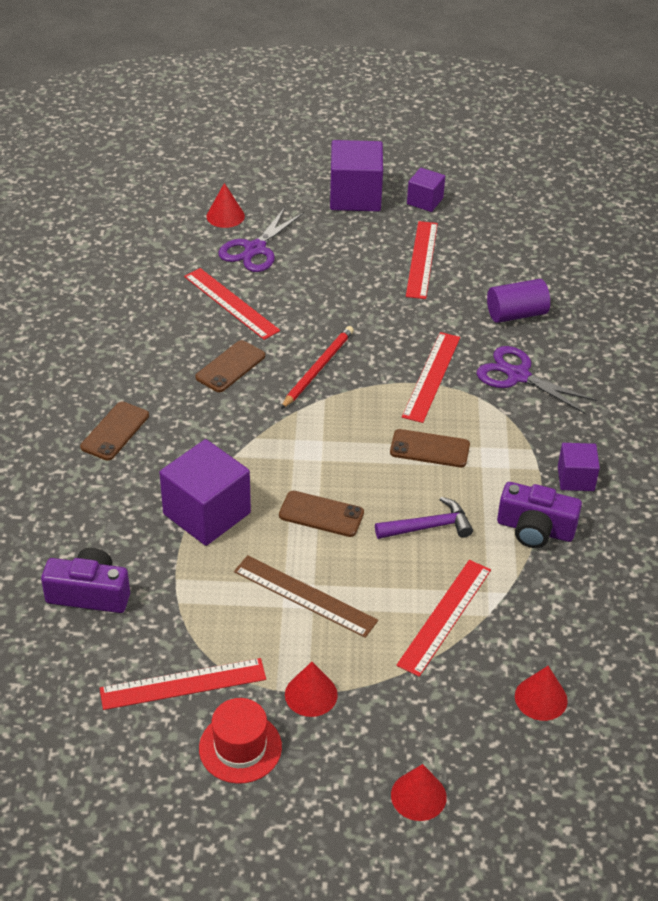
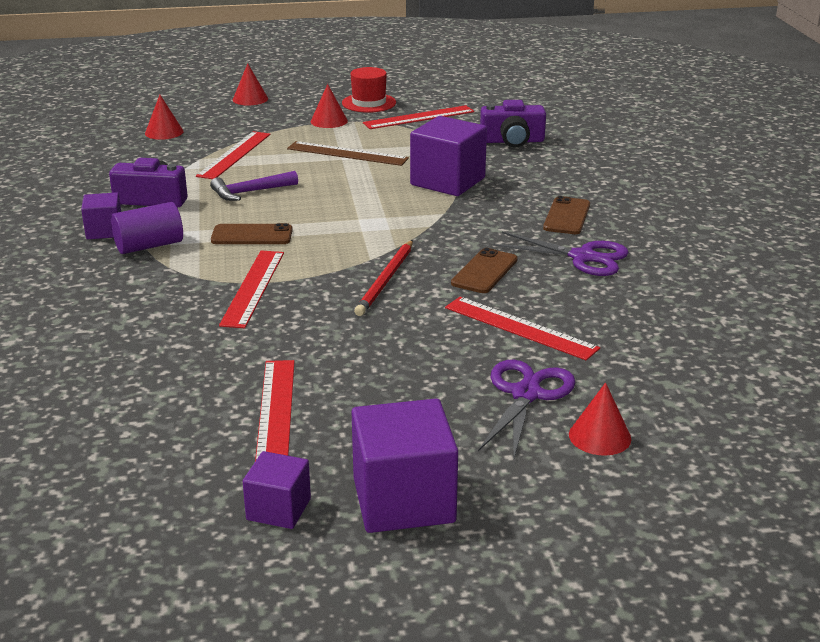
camera: 170 degrees right, 15 degrees down
(321, 514) = (347, 190): brown phone -> none
(516, 314) = (140, 360): purple cylinder -> purple cylinder (149, 246)
(518, 376) = (149, 299): purple scissors -> purple scissors (582, 257)

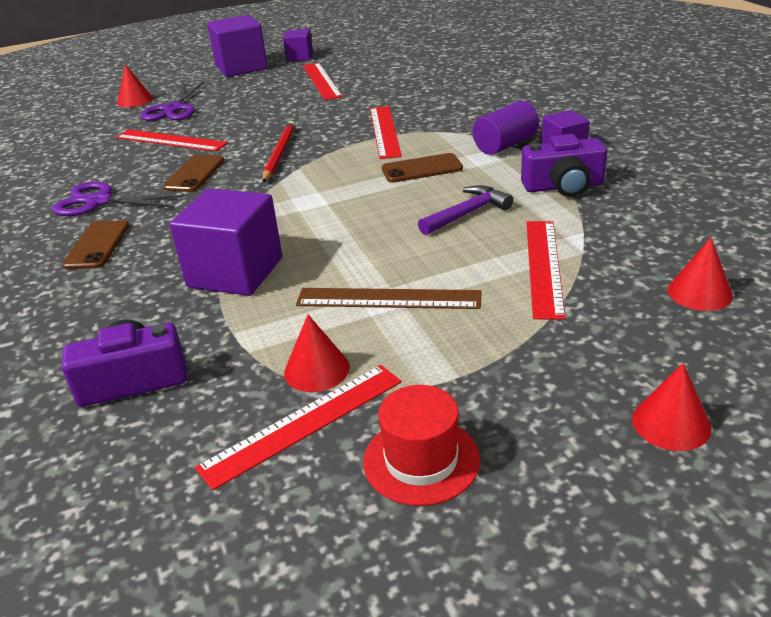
camera: 170 degrees right, 5 degrees up
(329, 121) = (464, 376): red cone -> red cone (316, 369)

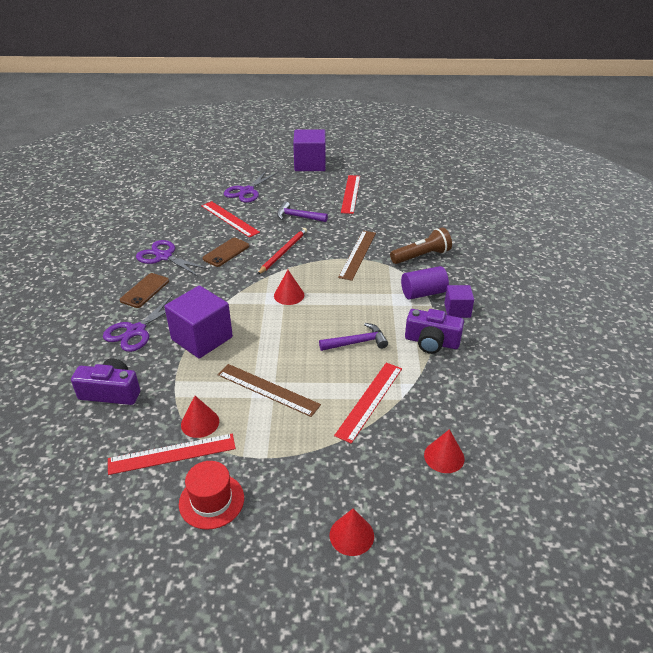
camera: 20 degrees right, 5 degrees up
(118, 294) = (136, 331): none -> purple scissors
(135, 100) = (230, 175): red cone -> red cone (289, 295)
(269, 116) = (298, 217): none -> purple hammer
(299, 57) = (352, 165): purple cube -> none
(384, 131) = (357, 254): red ruler -> brown ruler
(422, 169) = (357, 295): brown phone -> none
(469, 113) = (421, 256): none -> brown flashlight

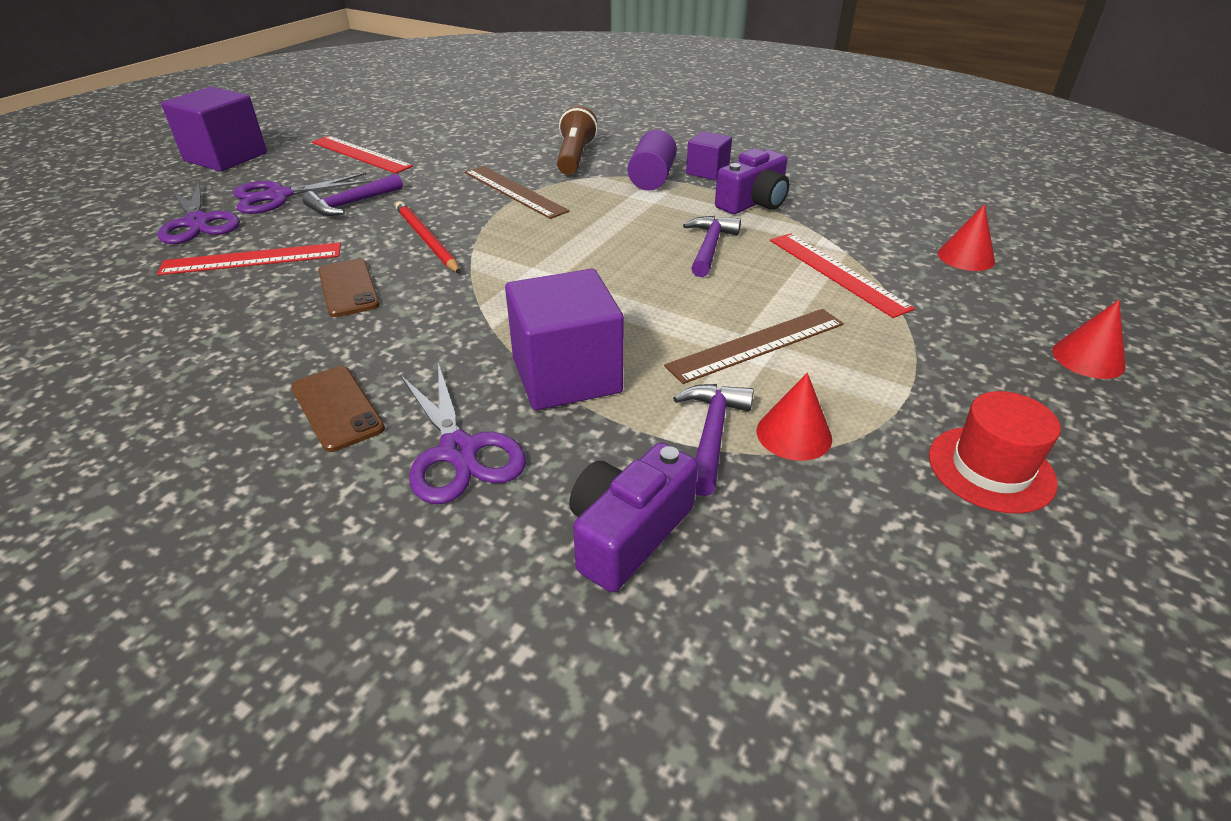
camera: 60 degrees left, 0 degrees up
(164, 257) = (256, 357): purple scissors -> purple scissors (279, 196)
(172, 453) = (857, 487): red ruler -> none
(185, 396) = (712, 434): none -> purple hammer
(289, 295) = (544, 265): red cone -> none

